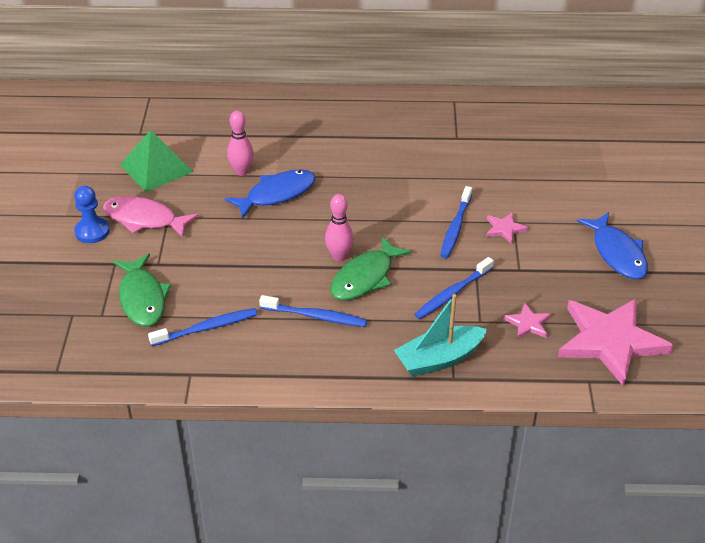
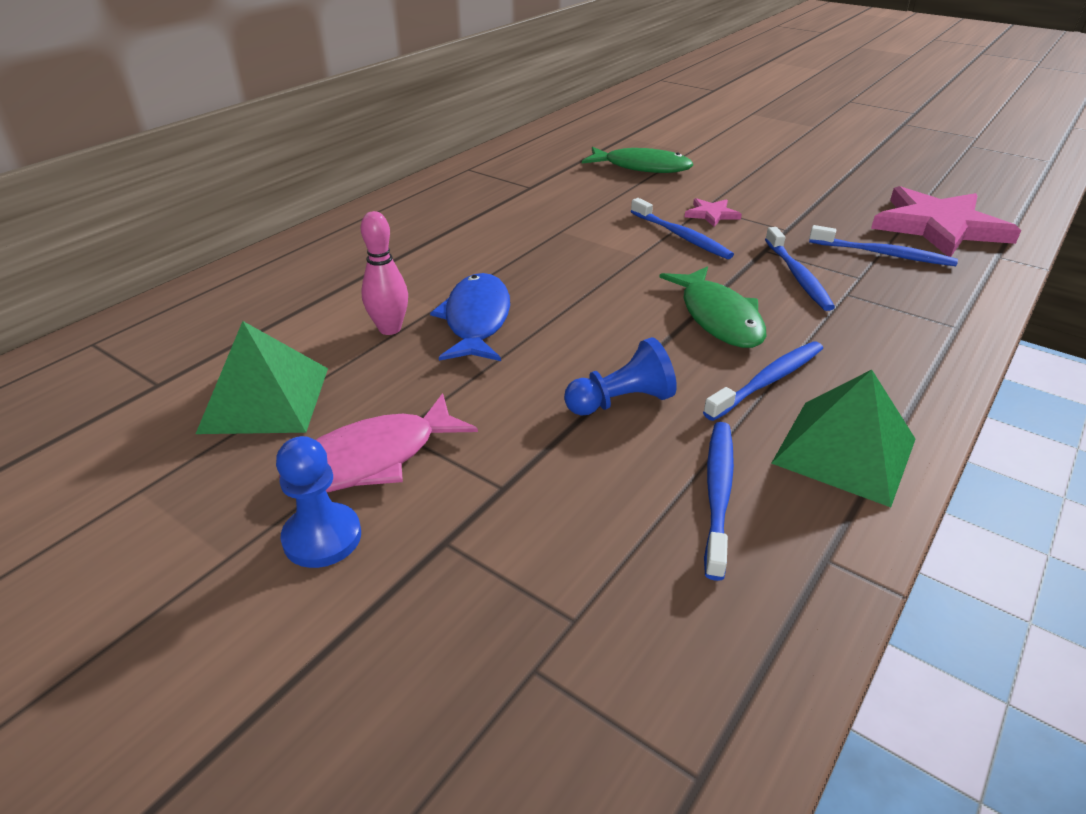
camera: 55 degrees left, 5 degrees down
(142, 298) = (575, 542): green fish -> green fish (642, 167)
(250, 272) = (621, 401): none -> blue pawn
(275, 360) = (845, 451): none -> green pyramid
(339, 256) = (658, 321): pink bowling pin -> none
(439, 359) = (916, 324): turquoise boat -> none
(528, 323) = (883, 254): pink star -> blue toothbrush
(617, 253) = (803, 182): blue fish -> none

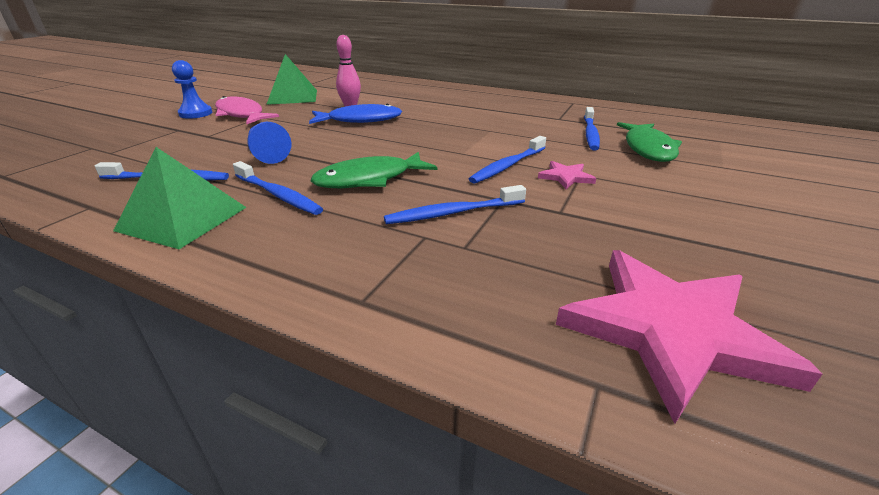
camera: 80 degrees right, 5 degrees down
(883, 254) = (534, 267): blue toothbrush -> blue toothbrush (590, 133)

